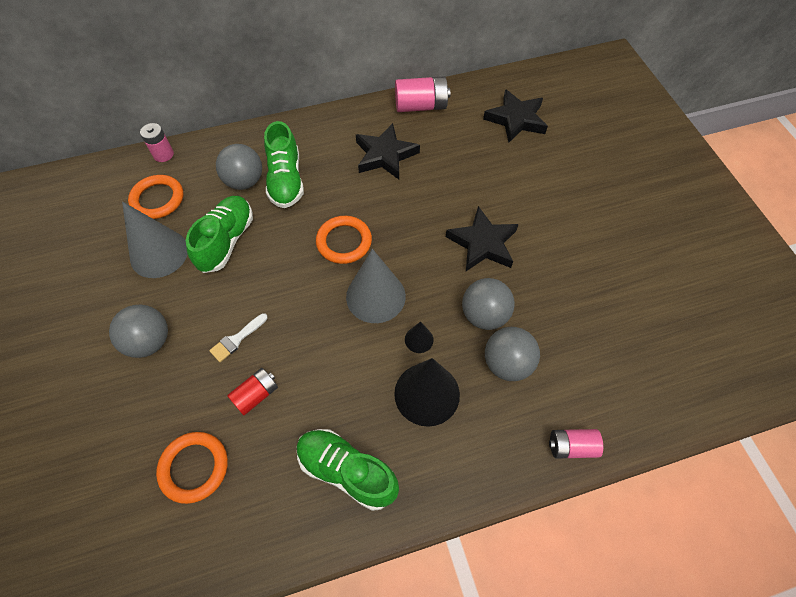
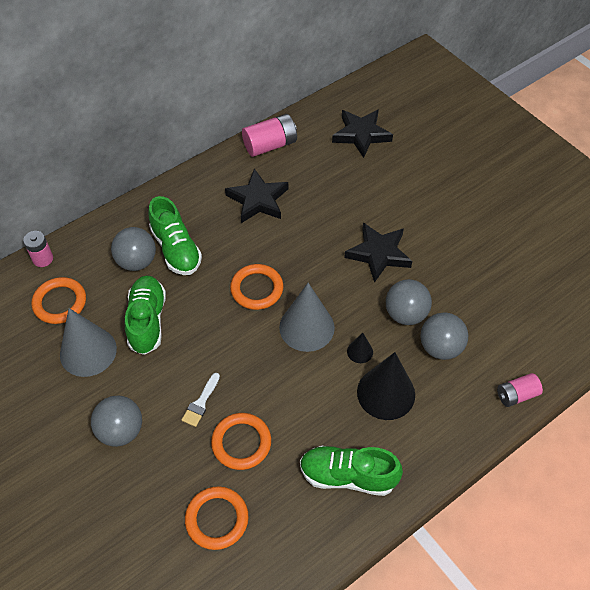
camera: 20 degrees left, 5 degrees down
(256, 395) = (241, 443): red battery -> orange ring

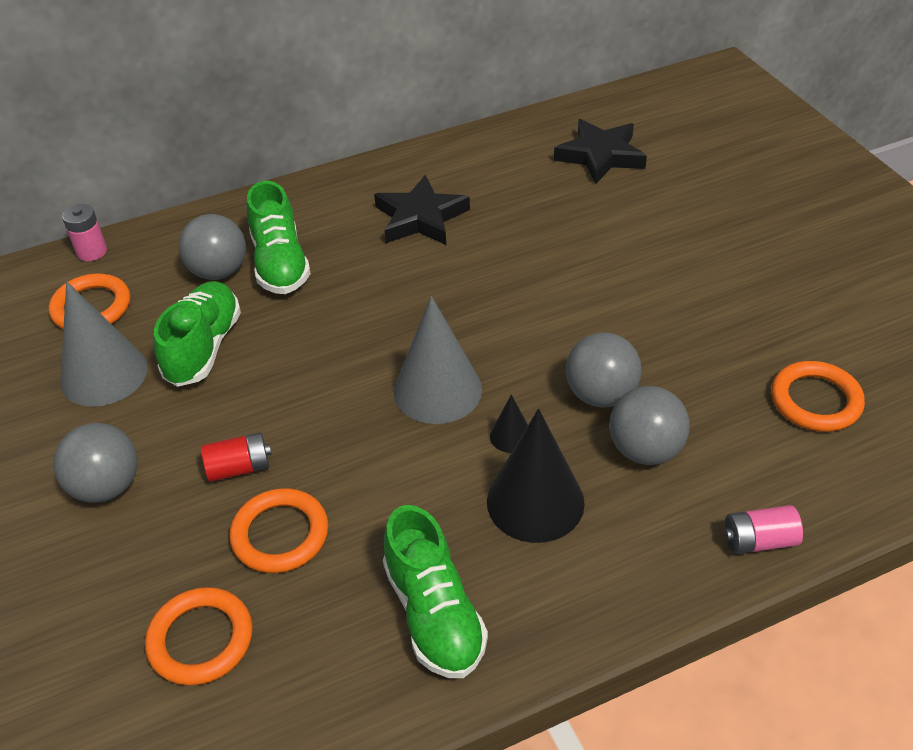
camera: 15 degrees right, 10 degrees down
(201, 403) = (239, 468): white brush -> red battery
(257, 289) = (379, 329): orange ring -> orange ring (815, 400)
(270, 145) = (461, 154): pink battery -> none
(348, 476) = (434, 614): green shoe -> green shoe turned 135 degrees counterclockwise
(378, 254) = (581, 308): black star -> none

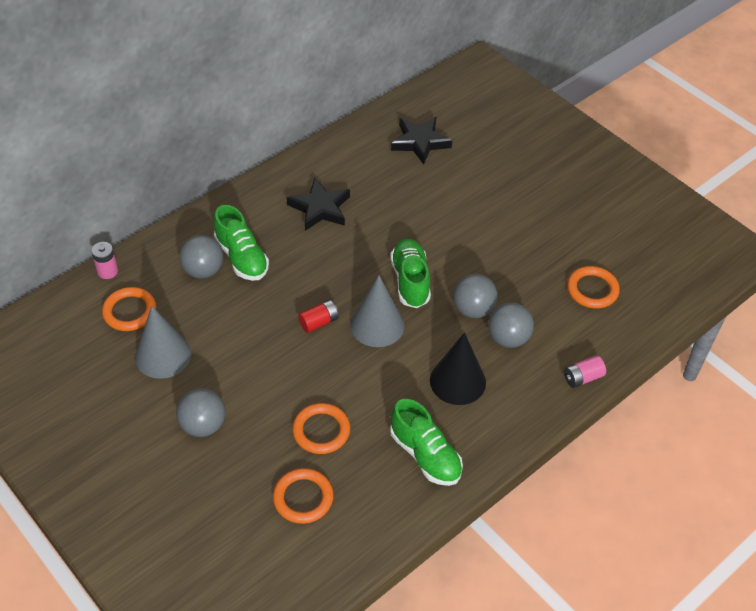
camera: 20 degrees left, 5 degrees up
(204, 347) = (219, 325): green shoe -> green shoe (410, 281)
(239, 468) = (279, 397): red battery -> red battery (319, 322)
(511, 436) = (430, 345): black cone -> none

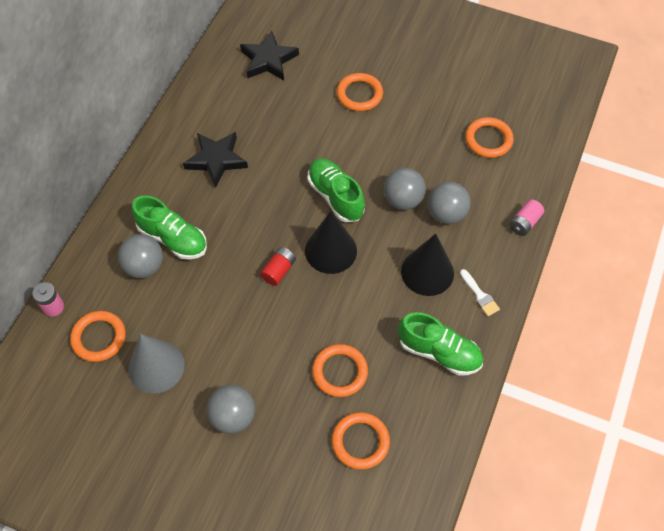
camera: 25 degrees left, 10 degrees up
(377, 325) = (331, 250): grey cone -> black cone
(488, 202) = (359, 94): none -> orange ring
(496, 423) = (480, 295): none -> white brush

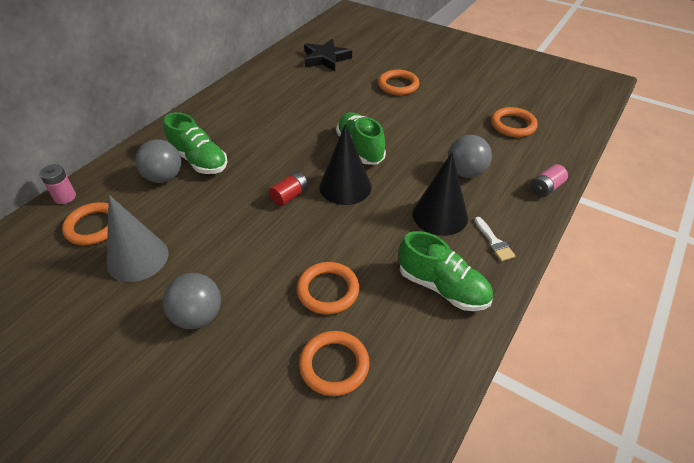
camera: 10 degrees right, 15 degrees down
(216, 160) = (260, 113): black star -> none
(403, 200) = (424, 158): grey ball -> none

